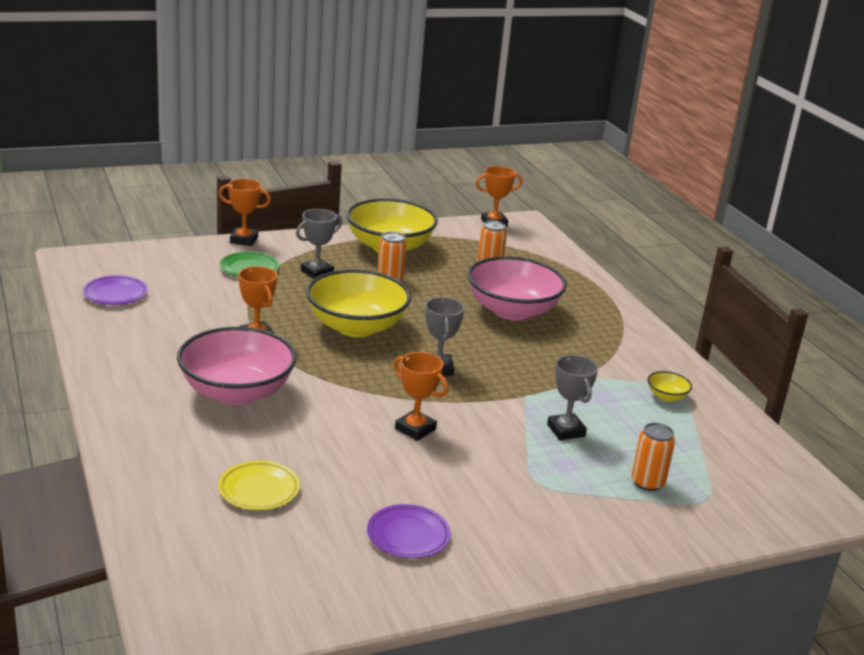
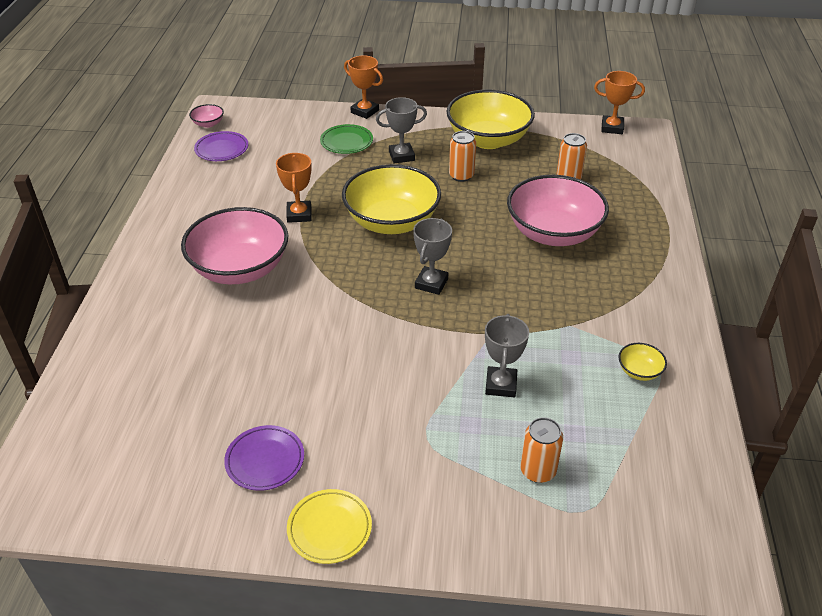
camera: 30 degrees right, 15 degrees up
(76, 273) = (208, 124): none -> pink bowl
(259, 490) = (182, 374): yellow plate -> yellow plate (329, 529)
(415, 429) = (359, 345): orange trophy -> none

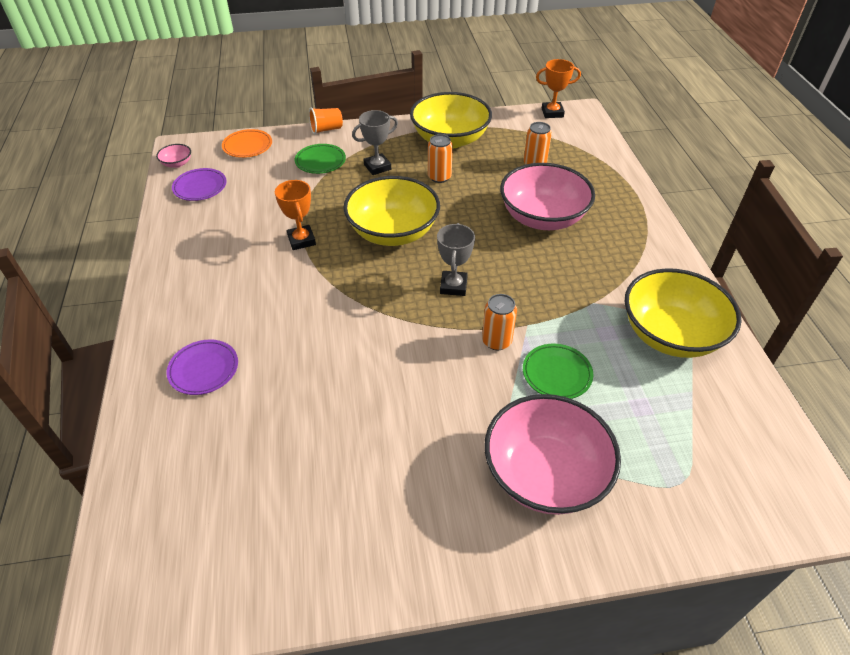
camera: 15 degrees left, 5 degrees up
(240, 269) = (263, 306): pink bowl -> pink bowl (545, 474)
(265, 460) = (363, 505): purple plate -> purple plate (204, 369)
(281, 117) = (247, 146): none -> orange plate
(329, 529) = (455, 563): yellow plate -> none
(364, 111) = (326, 129): orange trophy -> orange cup
(501, 385) = (556, 374): grey trophy -> green plate
(538, 470) = (624, 452): orange can -> orange can (496, 341)
(639, 371) = (670, 334): yellow bowl -> yellow bowl, size x2.48

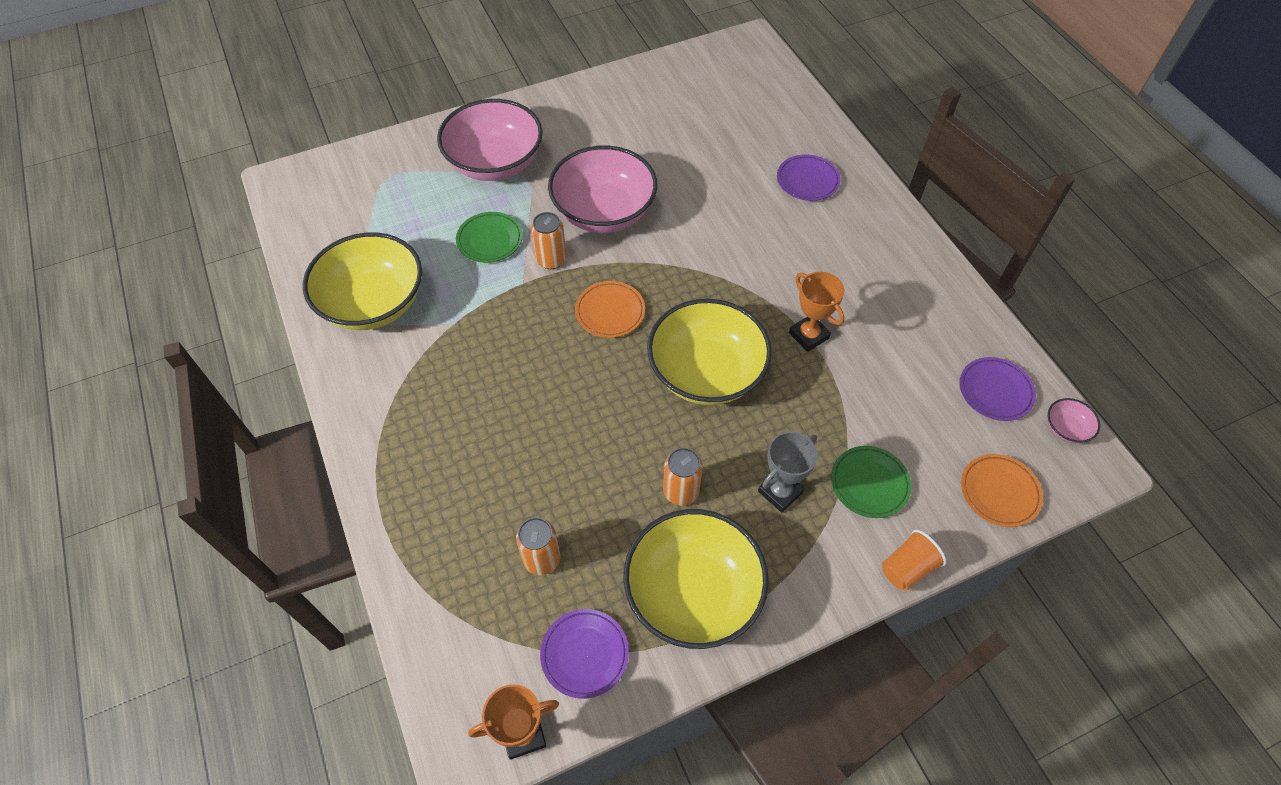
camera: 165 degrees right, 10 degrees up
(453, 286) = (610, 312): grey trophy -> orange plate
(516, 129) = (584, 654): none -> purple plate
(542, 217) = (519, 442): pink bowl -> pink bowl (604, 212)

